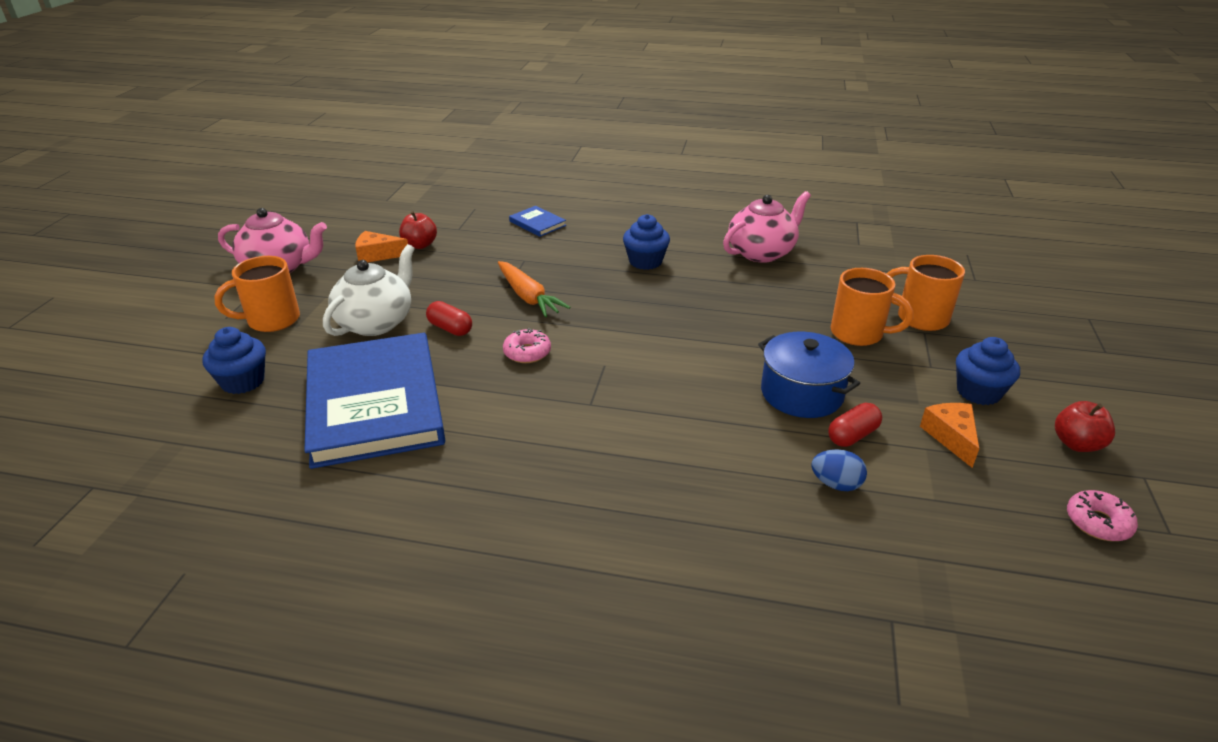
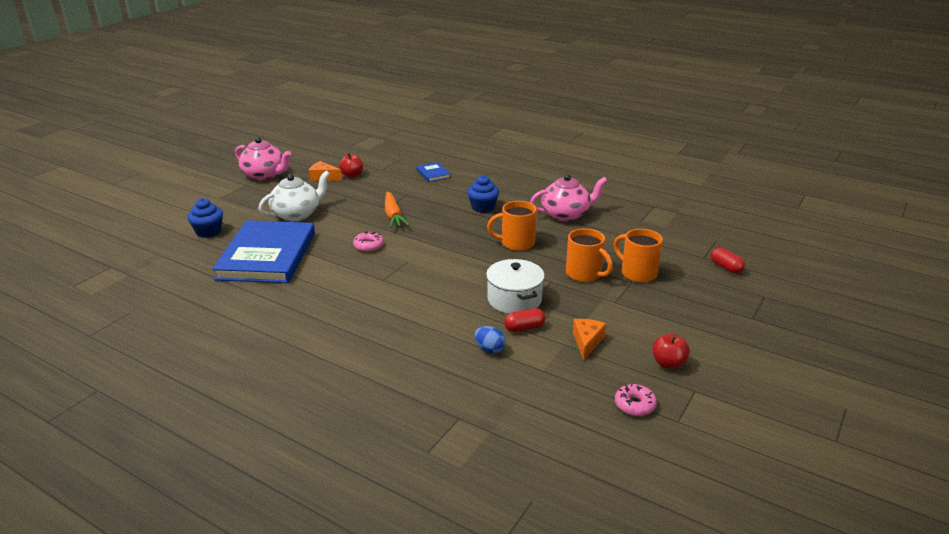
camera: 20 degrees right, 5 degrees down
(271, 320) = (242, 203): orange mug -> orange mug (516, 243)
(450, 328) = (335, 225): red capsule -> red capsule (726, 267)
(802, 393) = (514, 299): blue pot -> white pot
(978, 392) = (632, 322): blue cupcake -> none

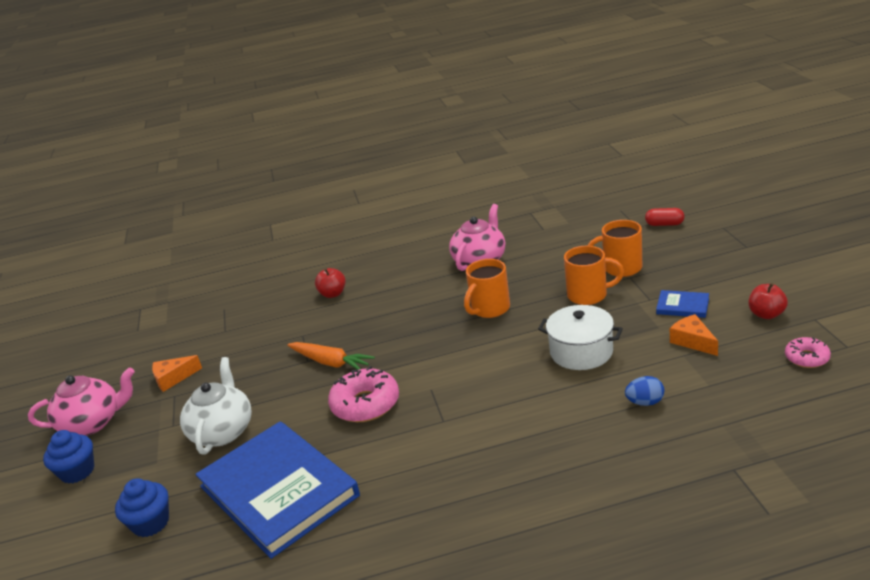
camera: 40 degrees left, 0 degrees up
(352, 175) = (203, 356): red apple -> red apple (333, 294)
(368, 246) = (365, 404): pink donut -> pink donut, size x1.77
(433, 173) = (288, 302): blue book -> blue book (682, 306)
(483, 207) = (399, 300): blue cupcake -> blue cupcake (77, 471)
(524, 328) = (633, 366): red capsule -> none

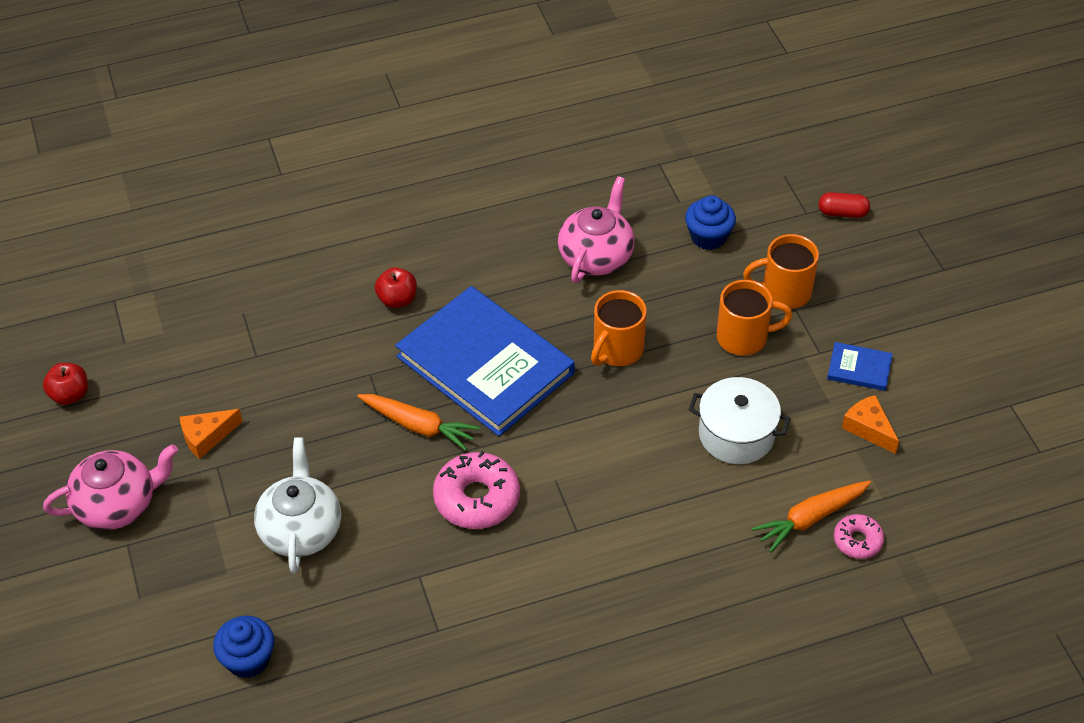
camera: 10 degrees left, 20 degrees up
(77, 471) = (125, 581): blue cupcake -> blue cupcake (708, 237)
(278, 491) = (394, 621): blue book -> blue book (485, 365)
(645, 402) = (810, 518): blue egg -> orange carrot
(766, 314) = (956, 392): red apple -> red apple (70, 395)
(807, 358) = (994, 465): pink donut -> pink donut (857, 541)

